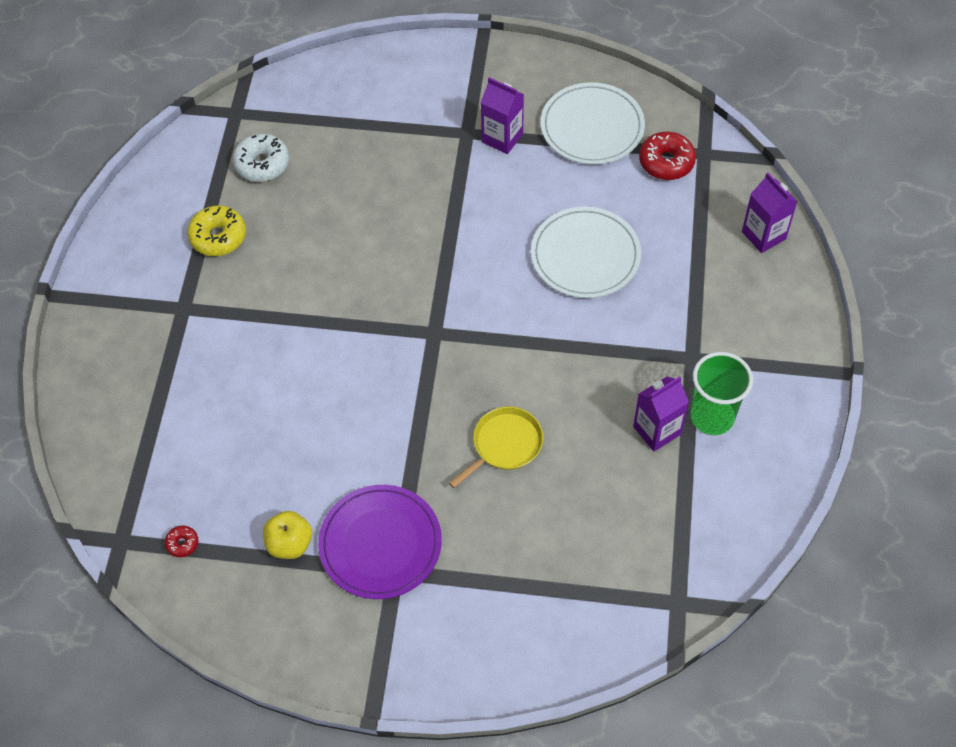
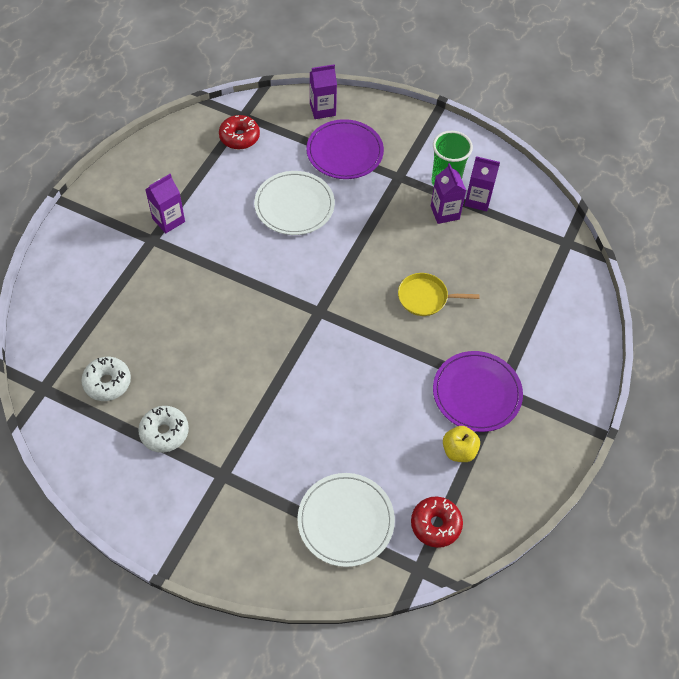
camera: 75 degrees left, 0 degrees up
(182, 543) = (435, 524): red donut -> red donut, size x1.95
(218, 237) = (164, 432): yellow donut -> white donut
(504, 445) = (425, 297): yellow pan -> yellow pan turned 60 degrees counterclockwise
(592, 127) = (187, 166): white plate -> white plate (345, 520)
(699, 466) = (478, 200): none -> purple carton
(702, 283) = (344, 152): none -> purple plate

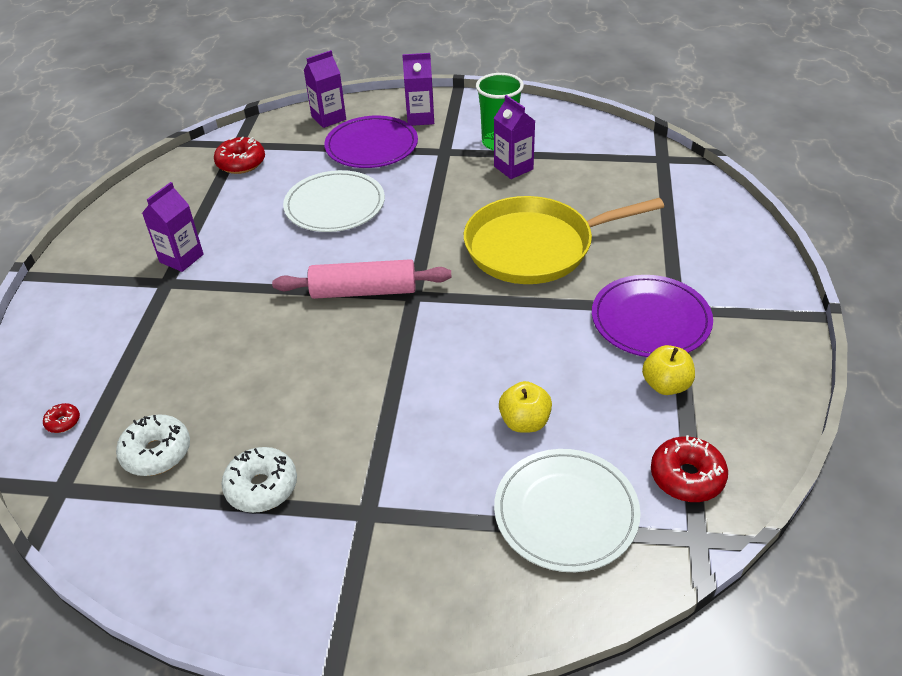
camera: 15 degrees left, 15 degrees down
(56, 337) = (63, 422): none -> red donut
(285, 295) = (363, 291): none -> pink rolling pin
(350, 445) = (524, 422): none -> yellow apple
(425, 297) = (535, 247): yellow pan -> yellow pan, size x1.98
(478, 200) = (543, 148): purple carton -> purple carton (420, 118)

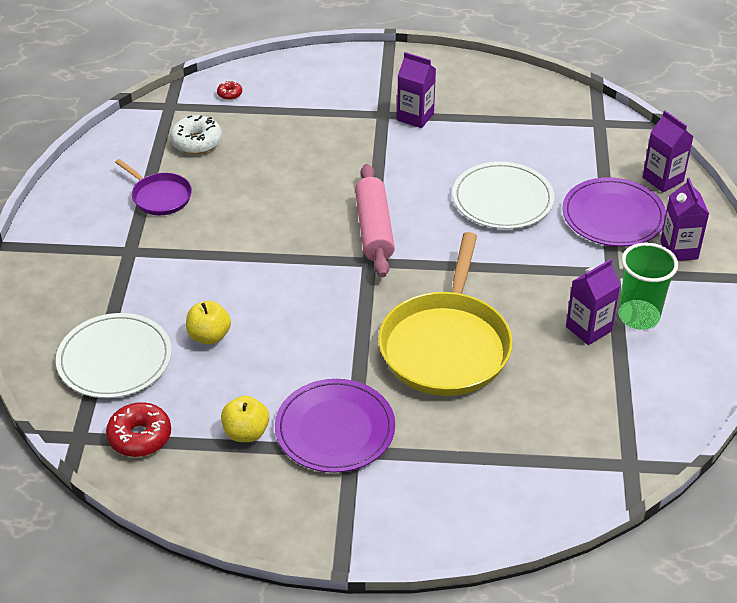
camera: 85 degrees right, 0 degrees up
(241, 163) = (566, 130): red donut -> none
(261, 487) = (159, 196): white donut -> purple pan
(535, 247) = (446, 345): yellow pan -> yellow pan turned 150 degrees counterclockwise

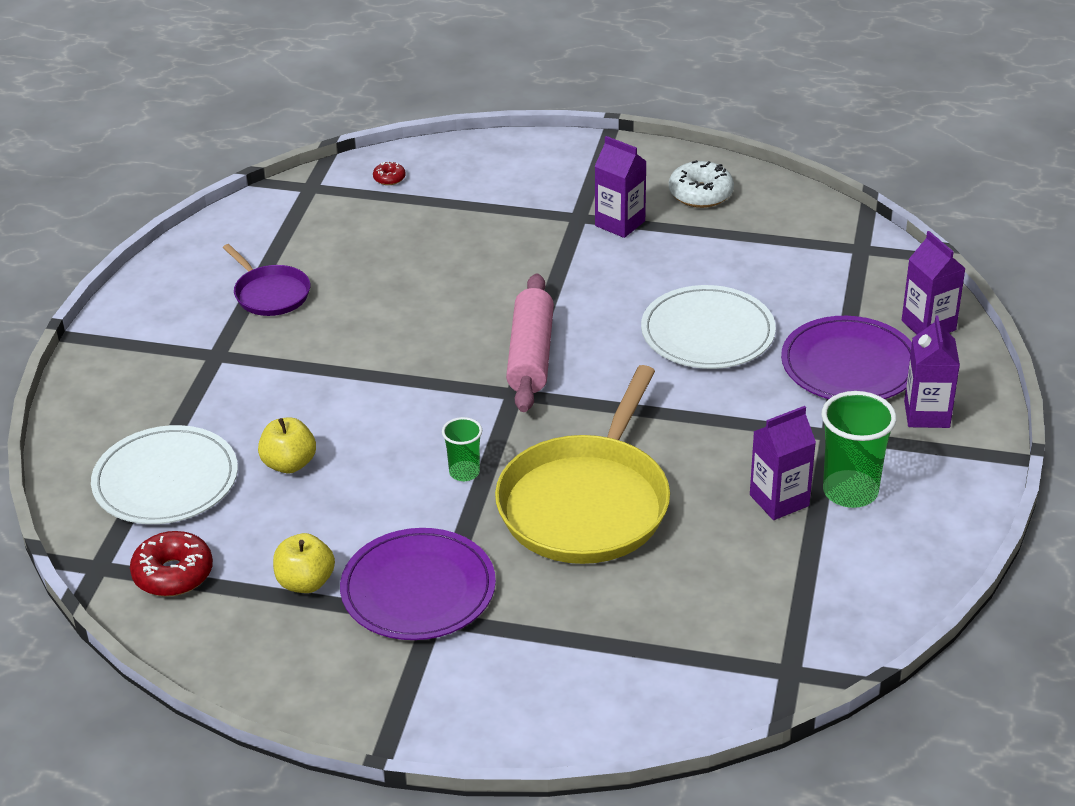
camera: 10 degrees right, 5 degrees down
(197, 142) = (333, 233): white donut -> white donut (700, 194)
(347, 330) = (464, 472): none -> green cup

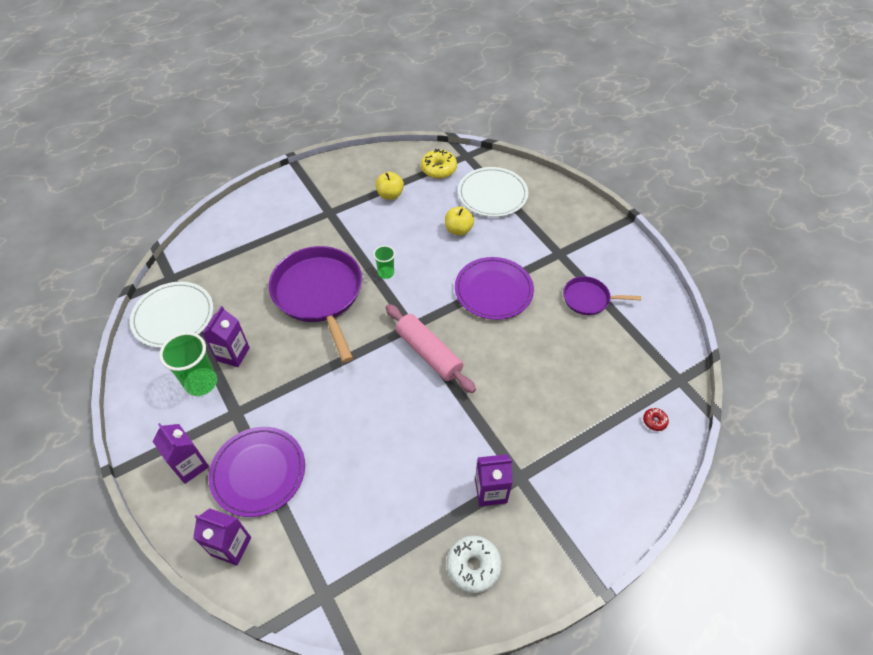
camera: 135 degrees right, 15 degrees up
(173, 574) = (438, 169): red donut -> yellow donut
(418, 589) = (346, 218): purple plate -> purple plate (493, 290)
(586, 503) = (319, 294): yellow pan -> purple pan
(707, 332) = (356, 437): white plate -> white plate (173, 316)

